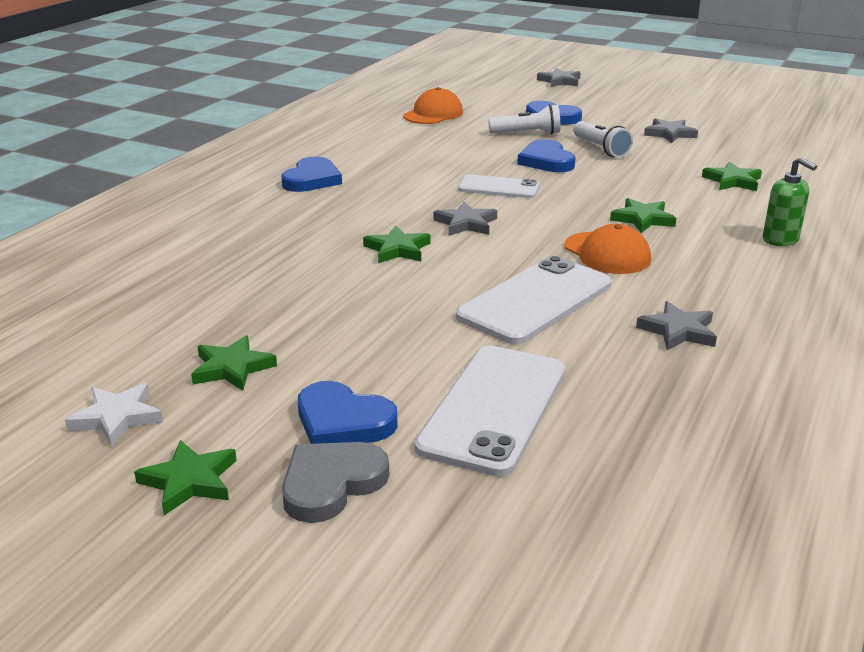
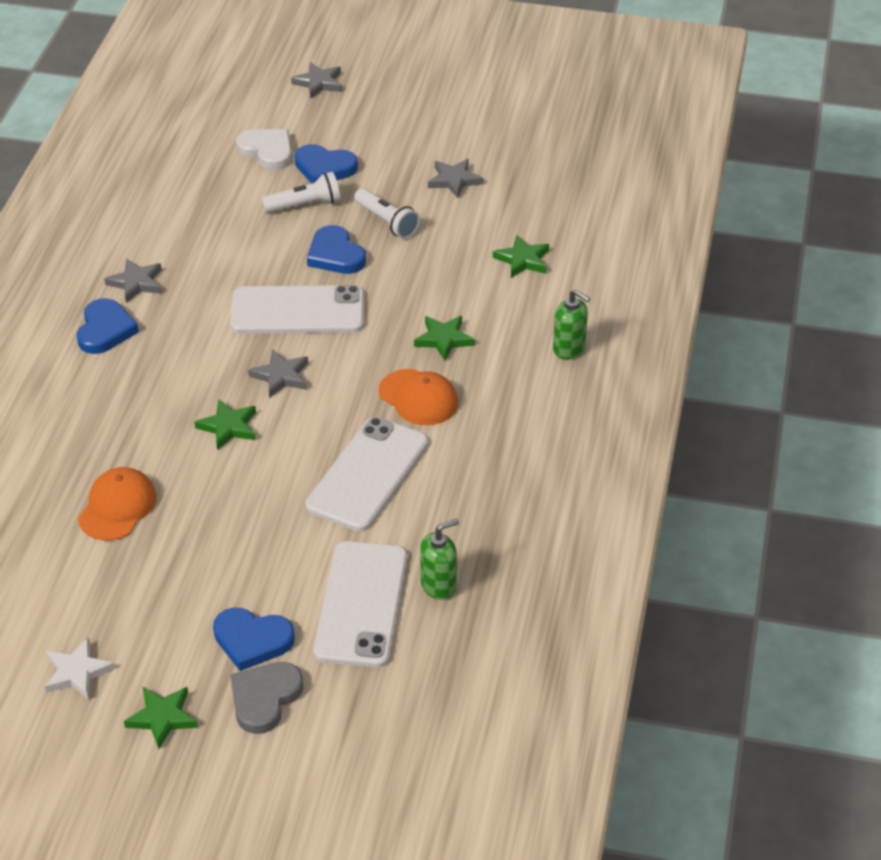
camera: 15 degrees left, 15 degrees up
(232, 368) = (143, 603): green star -> none
(433, 114) = (192, 181): orange cap -> orange cap (117, 507)
(498, 187) = (298, 311): white phone -> white phone, size x1.69
(504, 106) = (267, 151): none -> white heart
(598, 406) = (439, 585): none -> green soap dispenser
(678, 331) = (490, 490): grey star -> grey star (136, 283)

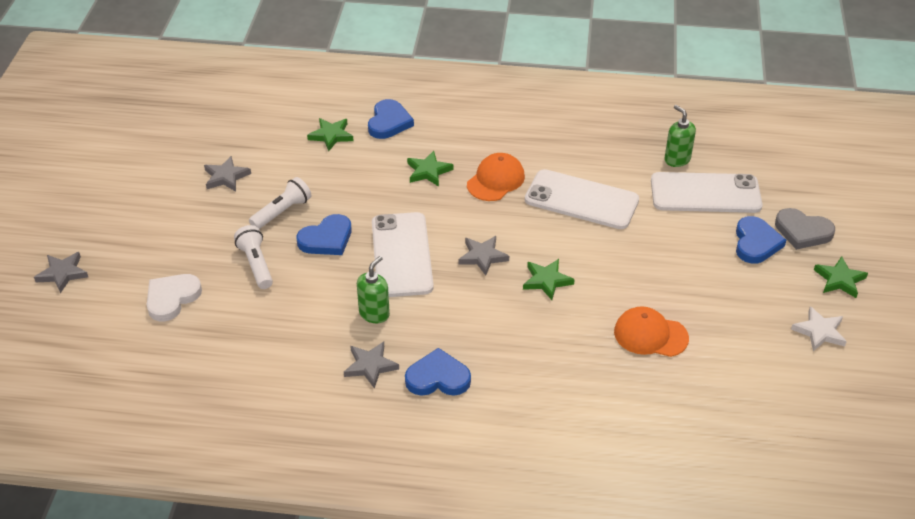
camera: 95 degrees left, 0 degrees up
(324, 168) = (202, 257): blue heart -> blue heart (389, 122)
(569, 349) = (432, 110): green soap dispenser -> green soap dispenser (374, 313)

